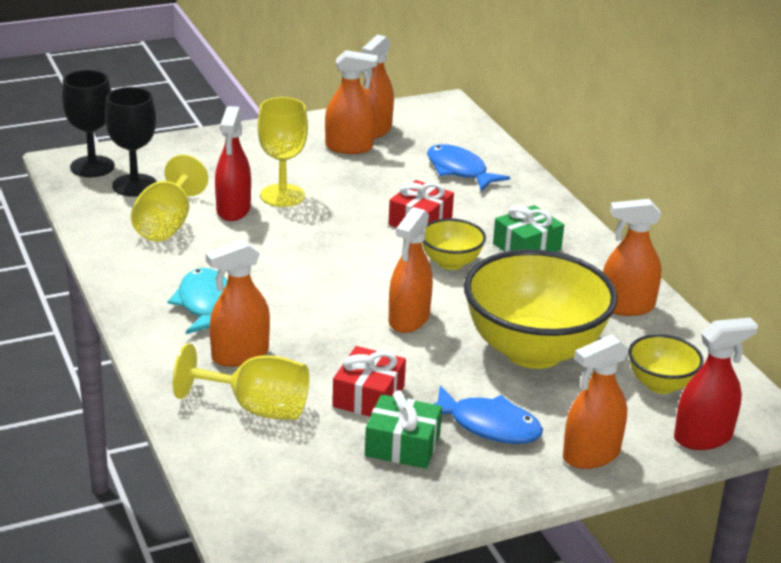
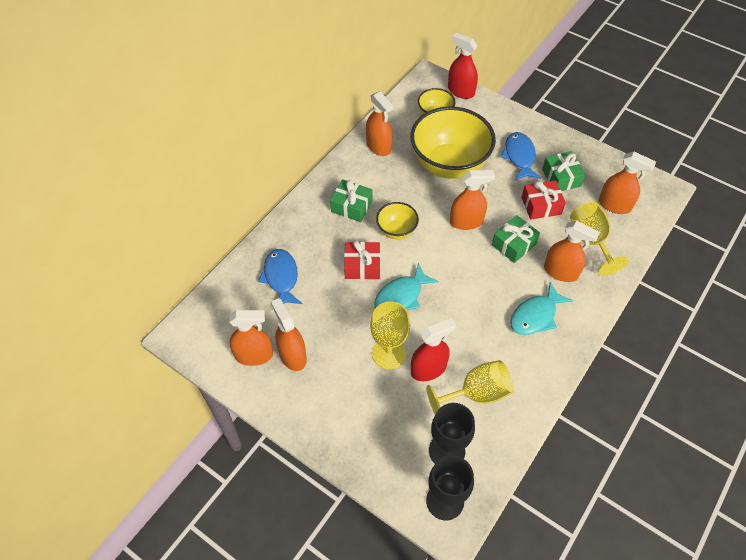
camera: 120 degrees left, 25 degrees up
(328, 339) = (513, 244): none -> green gift
(347, 229) = (401, 296): none -> turquoise fish
(459, 171) = (281, 278): blue fish -> blue fish turned 150 degrees clockwise
(591, 455) = (506, 119): orange spray bottle -> orange spray bottle (614, 205)

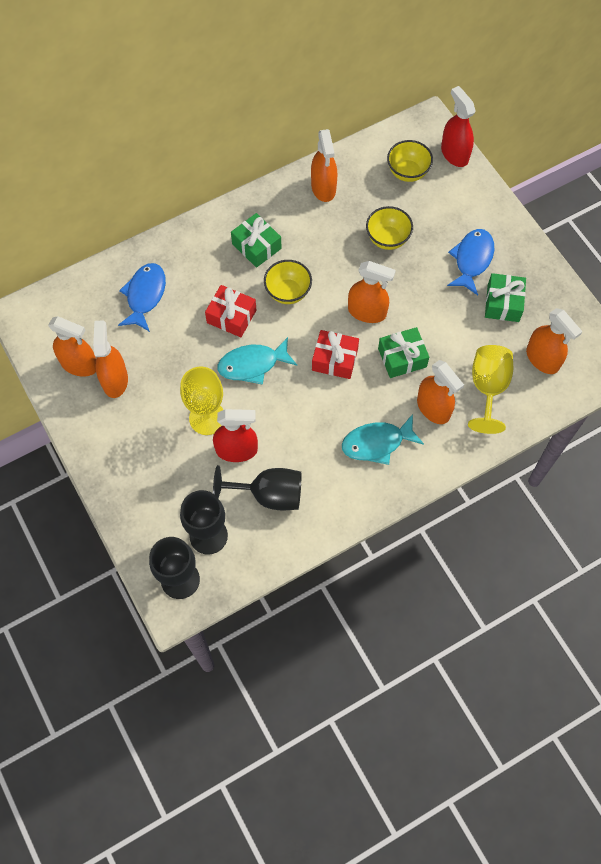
camera: 25 degrees right, 10 degrees up
(449, 165) = (387, 239): yellow bowl -> yellow bowl, size x0.48
(476, 394) = (268, 495): yellow goblet -> black goblet
(541, 206) = (459, 326): red gift -> red gift (335, 359)

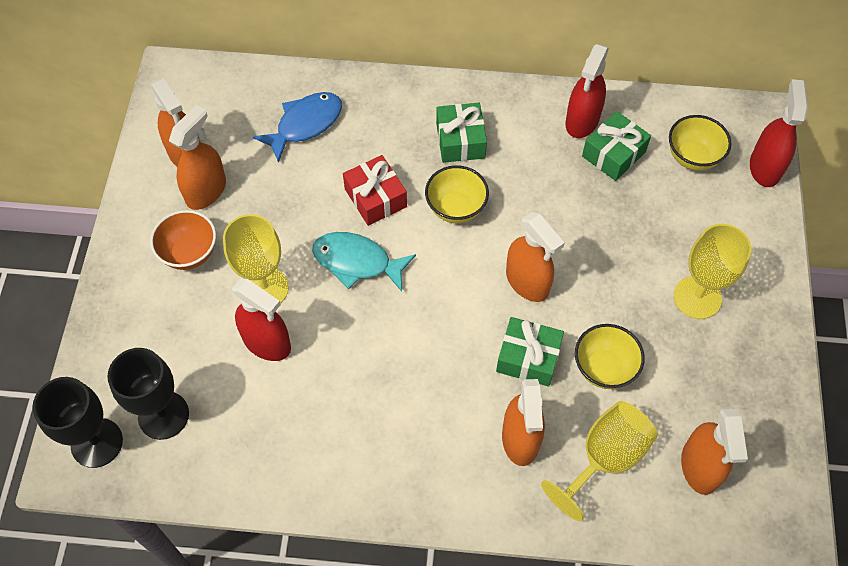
camera: 35 degrees right, 5 degrees down
(138, 427) = (189, 253): none -> orange bowl
(268, 495) = (261, 414): black goblet -> none
(323, 188) = (582, 121): orange spray bottle -> red spray bottle
(335, 359) = (450, 312): red gift -> none
(377, 443) = (424, 436): turquoise fish -> none
(387, 239) = (613, 216): yellow bowl -> yellow bowl (604, 368)
(472, 260) = (697, 297): blue fish -> yellow goblet
(503, 303) = (698, 370): green gift -> green gift (613, 154)

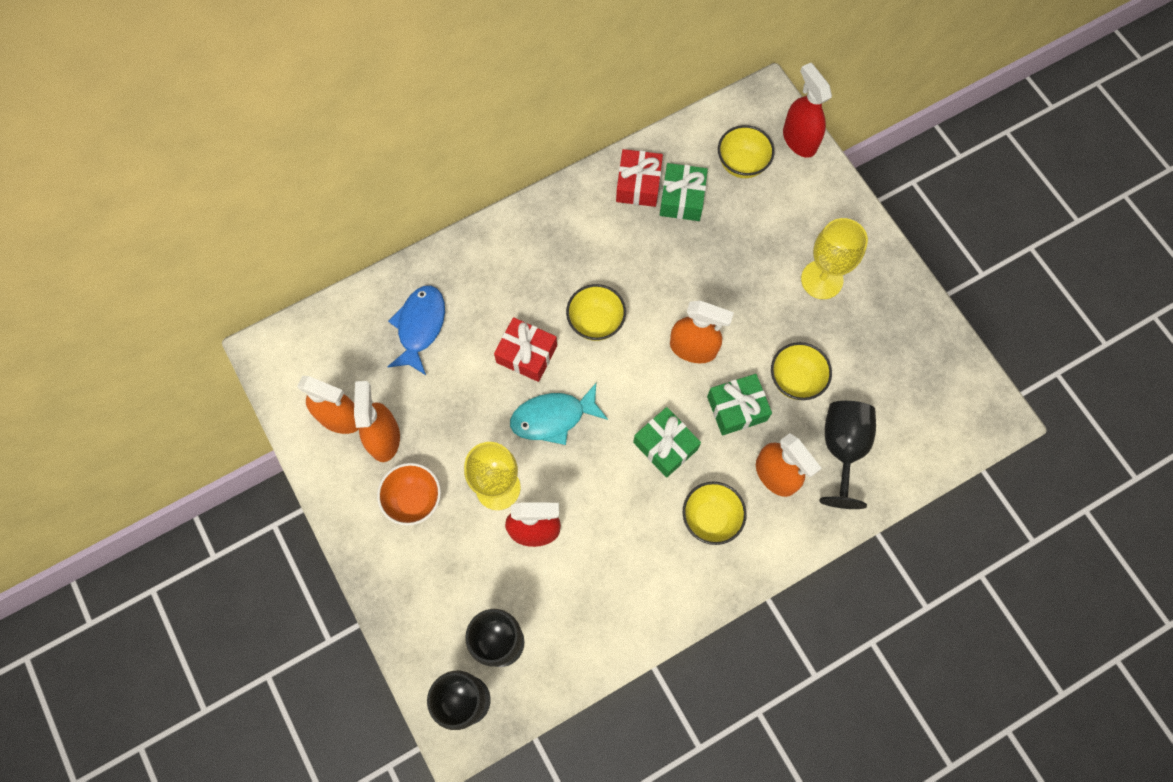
camera: 35 degrees left, 10 degrees up
(429, 436) = (710, 518): none -> yellow bowl
(460, 141) = (556, 261): green gift -> green gift (665, 446)
(582, 121) = (638, 184): red spray bottle -> red gift
(604, 458) = (842, 448): yellow goblet -> black goblet
(700, 467) = (909, 410): orange spray bottle -> none

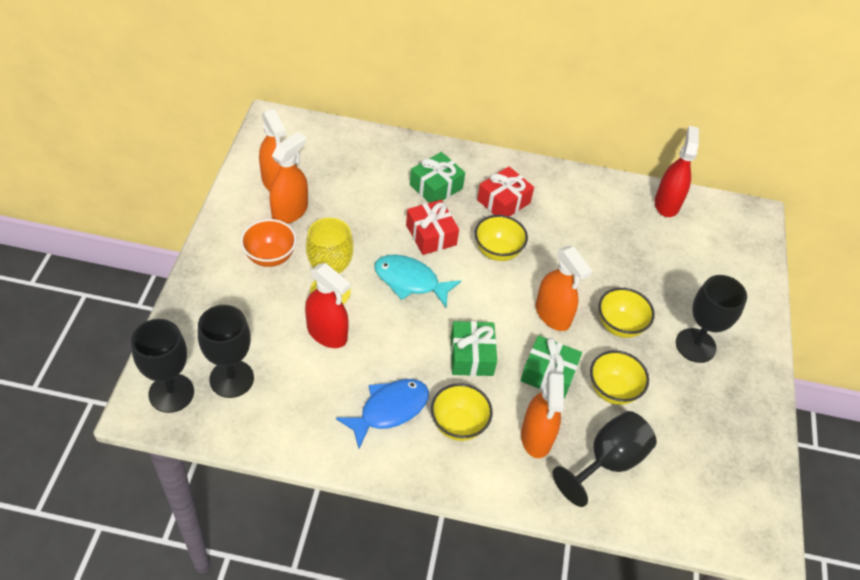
camera: 35 degrees right, 20 degrees down
(420, 327) = (378, 173): blue fish -> blue fish (389, 410)
(638, 184) = (608, 200): red gift -> red gift (503, 201)
(682, 198) = (632, 228): green gift -> green gift (436, 187)
(742, 164) = (698, 238): yellow bowl -> yellow bowl (619, 326)
(799, 140) = (758, 254): red spray bottle -> red spray bottle (667, 204)
(822, 279) = (695, 345): yellow goblet -> black goblet

